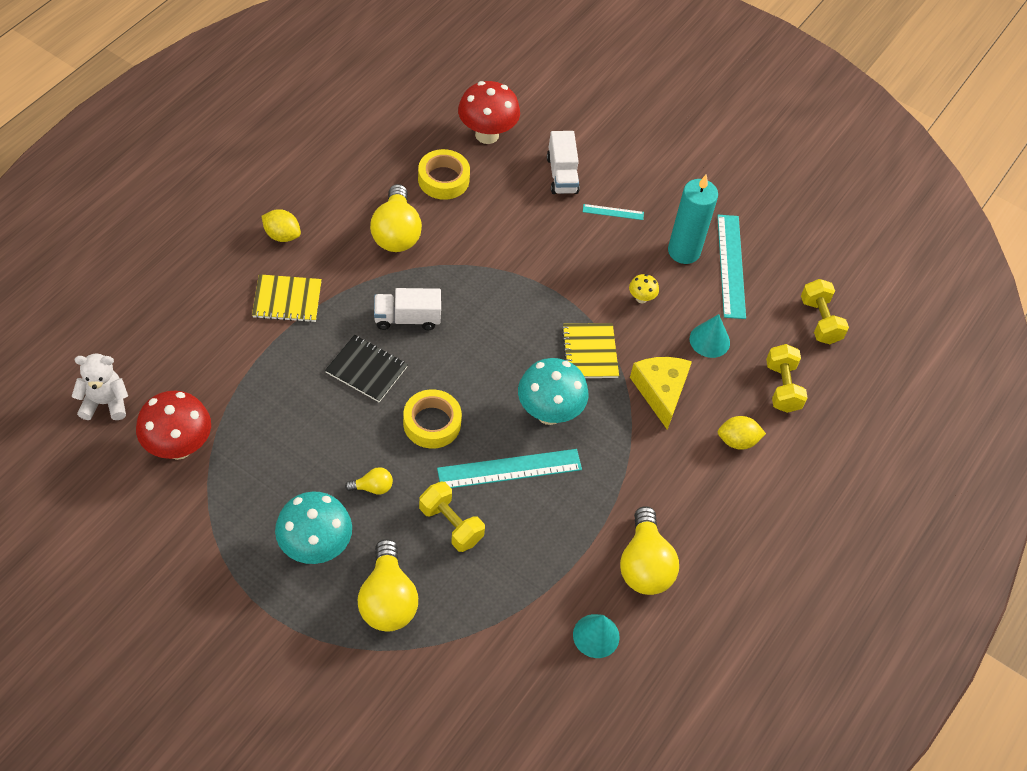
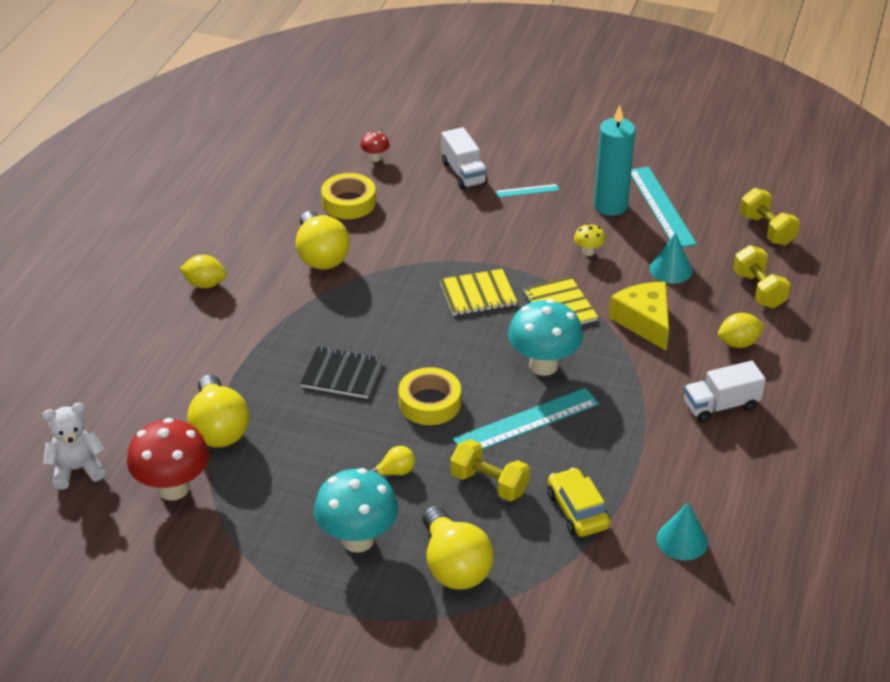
camera: 10 degrees left, 15 degrees down
(287, 300) = (234, 336): yellow notebook -> yellow notebook (477, 294)
(407, 318) = (364, 322): white truck -> white truck (721, 406)
(487, 135) = (375, 158): red mushroom -> red mushroom, size x0.46
(517, 576) = (577, 510): none -> yellow car
(644, 565) = (700, 468): yellow light bulb -> yellow light bulb (218, 428)

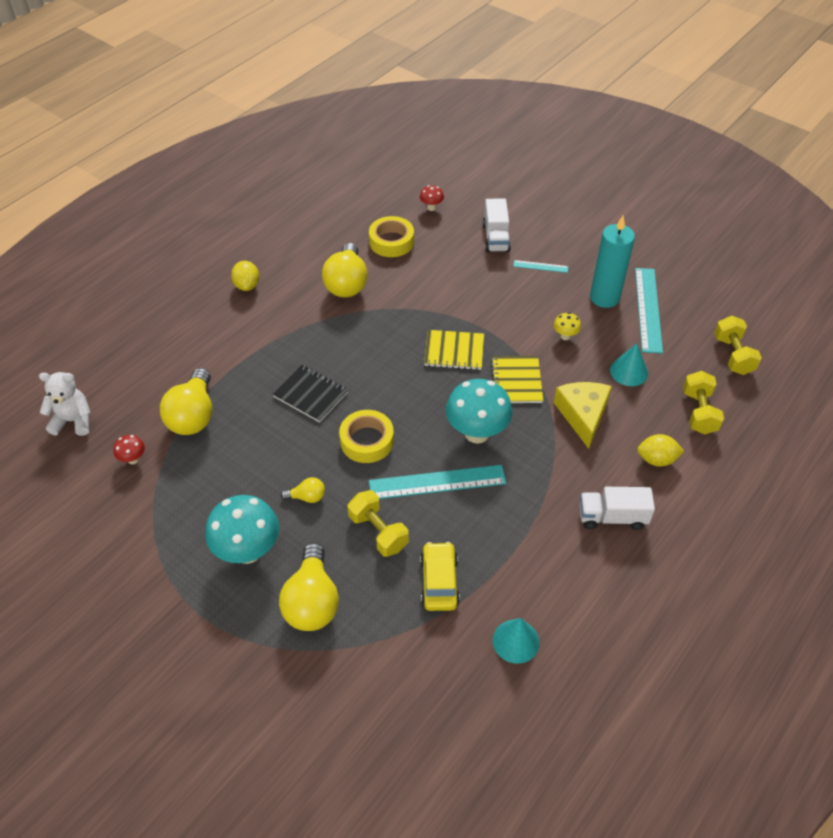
camera: 20 degrees right, 10 degrees up
(173, 488) = (133, 459): red mushroom -> red mushroom, size x0.46
(205, 284) = (247, 285): yellow lemon -> yellow lemon turned 45 degrees clockwise

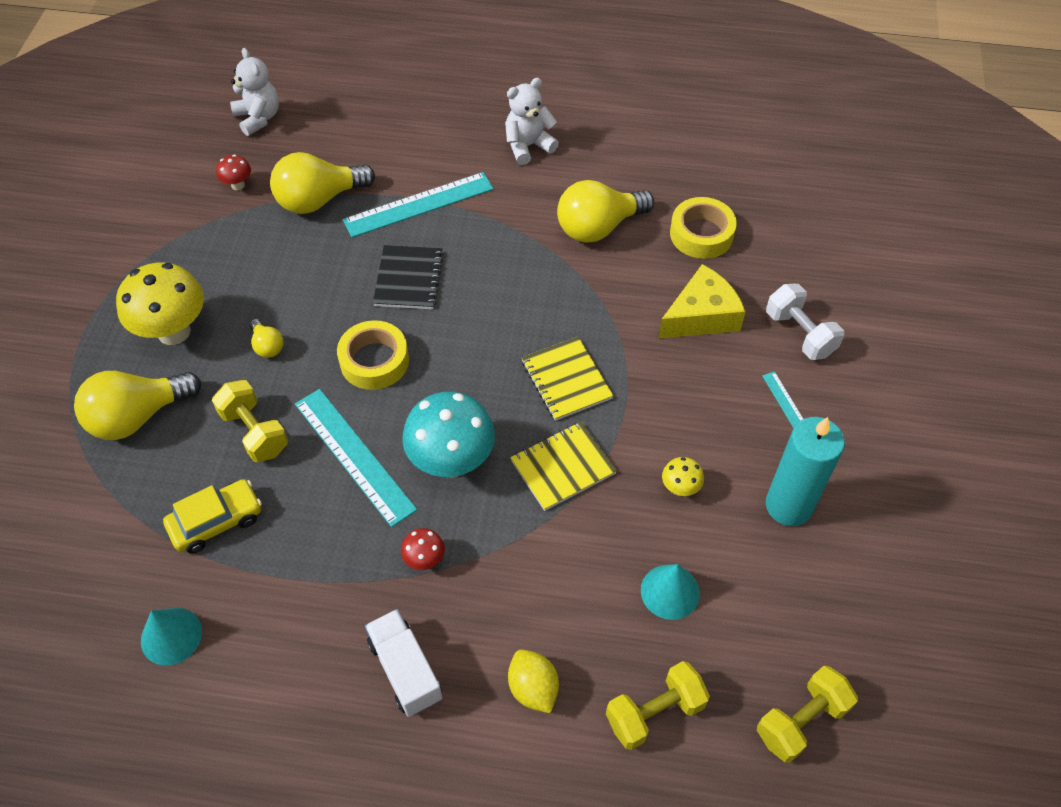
camera: 60 degrees right, 5 degrees up
(247, 285) = (528, 146): yellow lemon -> white teddy bear
(248, 551) = (174, 332): turquoise mushroom -> yellow mushroom
(378, 532) = (254, 432): yellow dumbbell -> yellow dumbbell turned 60 degrees counterclockwise
(431, 207) = (796, 243): red mushroom -> red mushroom (424, 560)
(496, 237) = (800, 334): white truck -> white dumbbell
(583, 415) = (554, 566): yellow cheese -> yellow cheese (701, 316)
(648, 309) = (808, 570): turquoise ruler -> turquoise ruler (419, 204)

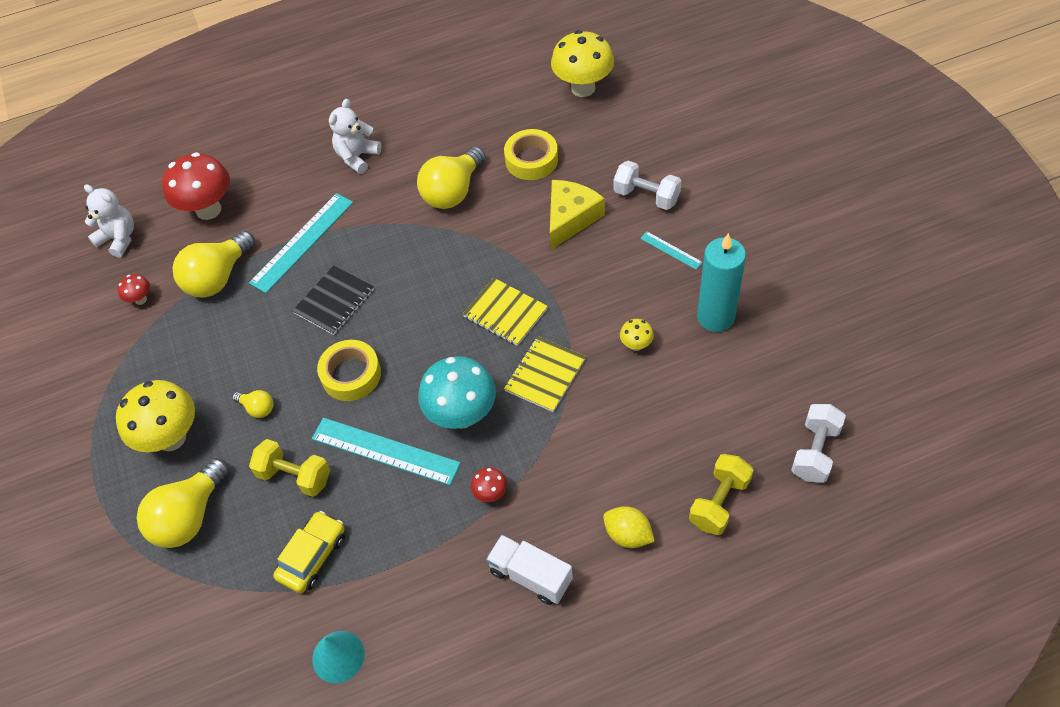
camera: 25 degrees left, 0 degrees up
(355, 130) = (208, 210): none -> red mushroom
(408, 279) = (334, 301): black notebook -> black notebook turned 60 degrees clockwise
(670, 591) = (676, 418): turquoise cone -> none
(801, 721) = (815, 452): yellow dumbbell -> white dumbbell
(807, 185) = (583, 88): none -> yellow mushroom

